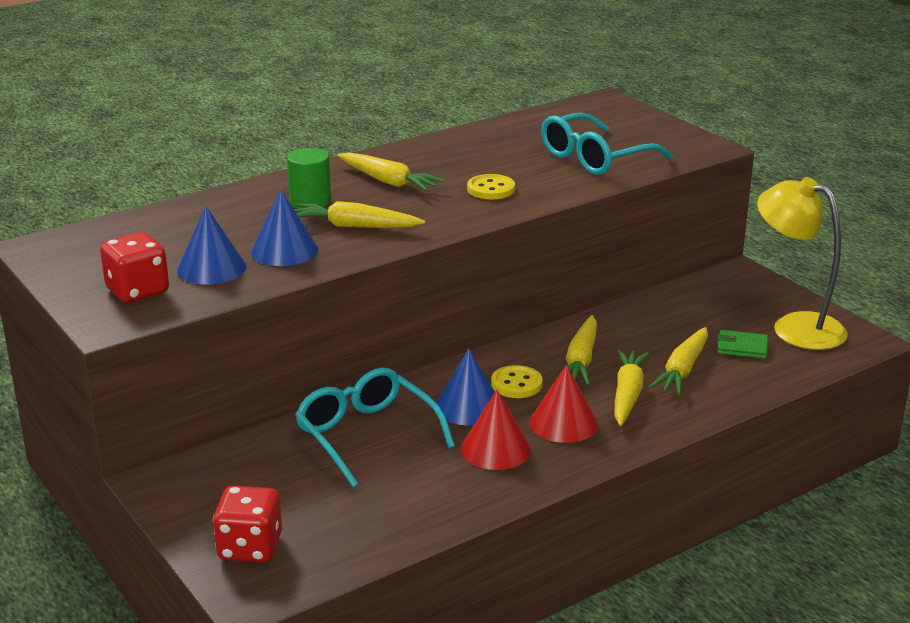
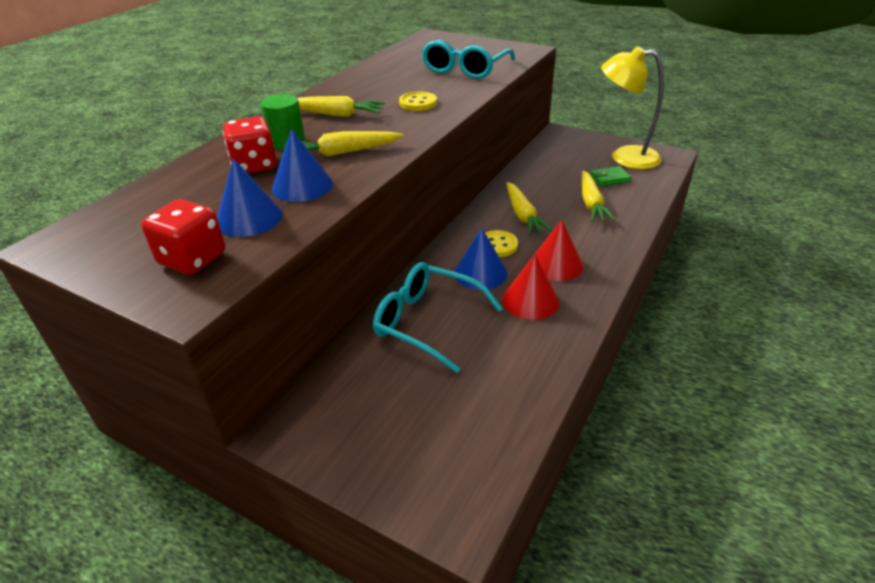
camera: 25 degrees left, 10 degrees up
(250, 547) = (417, 468): red dice -> red dice (254, 165)
(627, 394) = (575, 230): yellow carrot -> none

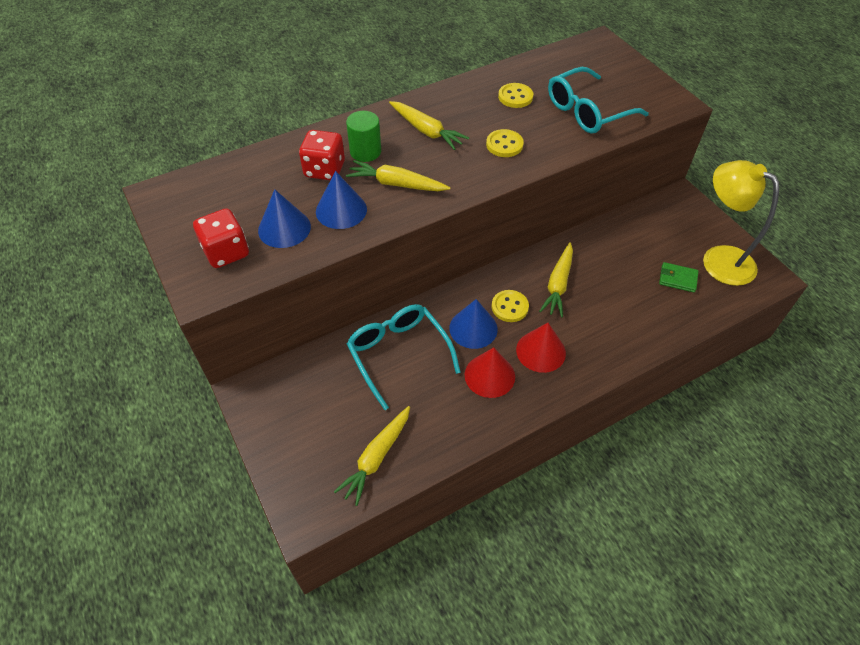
camera: 30 degrees right, 15 degrees up
(395, 77) = (515, 97): none -> yellow button
(591, 203) = (632, 300): yellow carrot -> yellow carrot (376, 458)

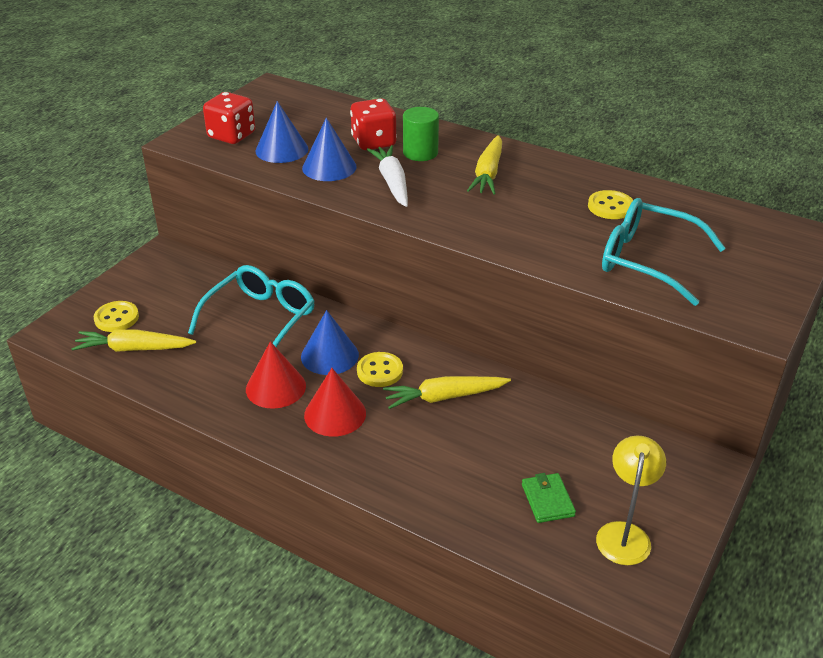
camera: 60 degrees right, 15 degrees down
(396, 184) = (392, 182): yellow carrot -> white carrot
(504, 145) = (520, 223): yellow button -> yellow button (116, 318)
(718, 259) = (624, 533): yellow lamp -> yellow lamp, size x0.65

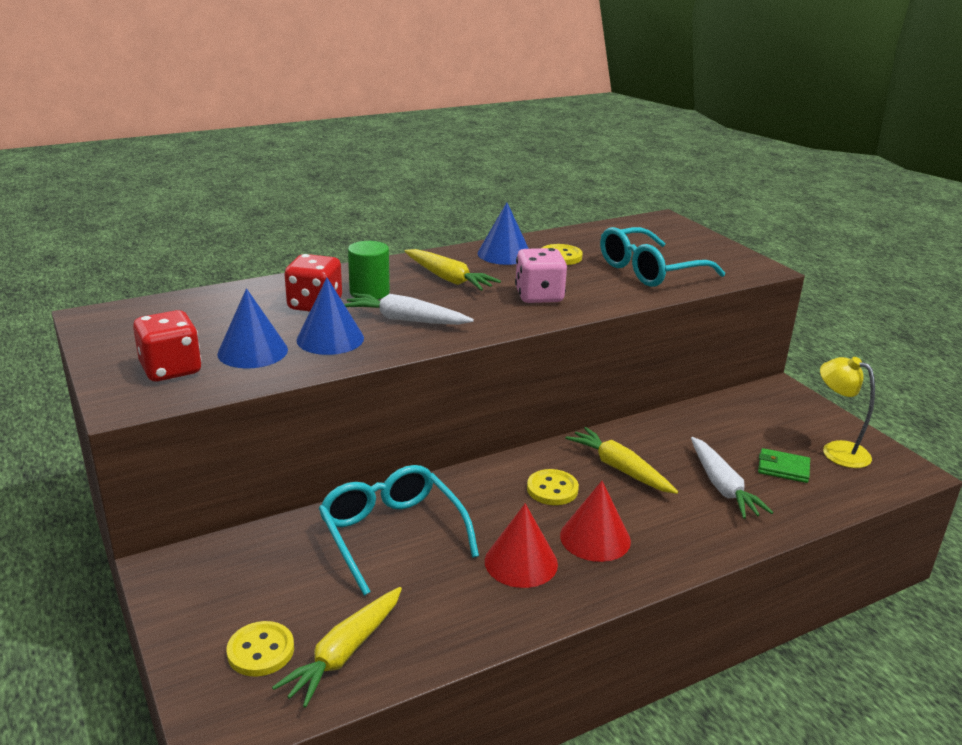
camera: 60 degrees left, 10 degrees down
(329, 355) = (500, 510): blue cone -> blue cone (504, 254)
(444, 397) = (619, 468): yellow carrot -> yellow carrot turned 120 degrees clockwise
(475, 466) = (722, 487): none -> white carrot
(509, 222) = (539, 296): none -> pink dice

